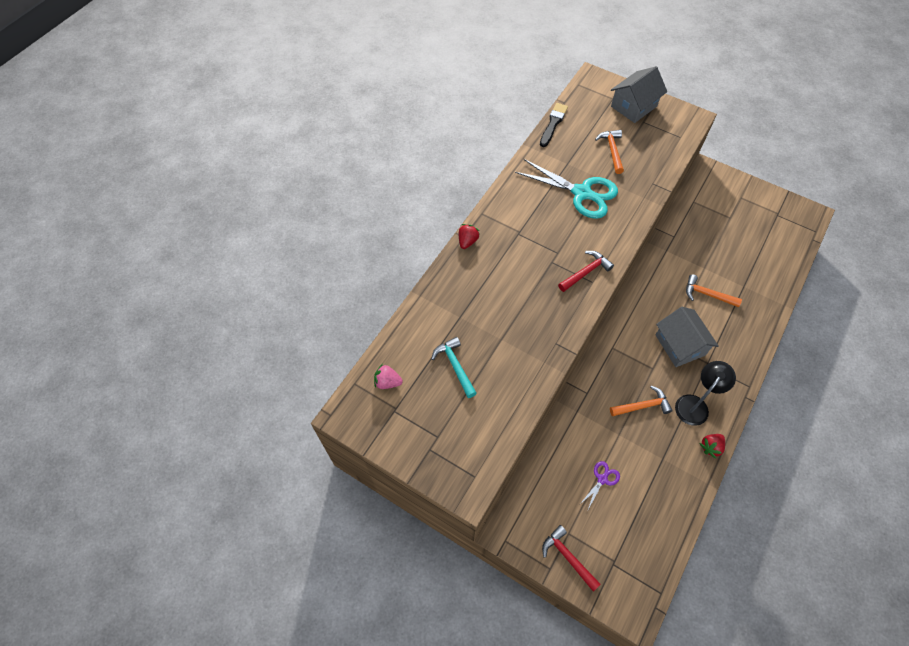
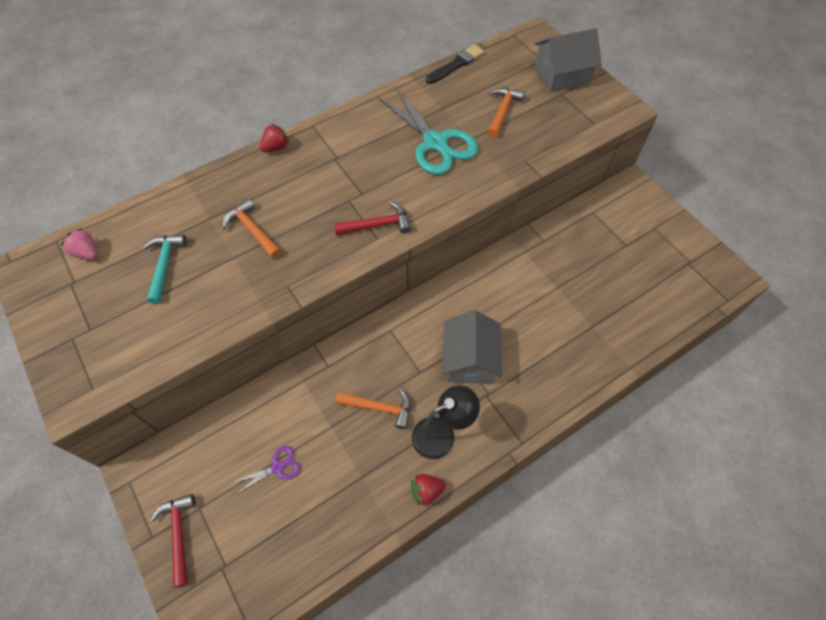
camera: 25 degrees right, 0 degrees up
(707, 294) = (540, 317): orange hammer -> orange hammer (252, 230)

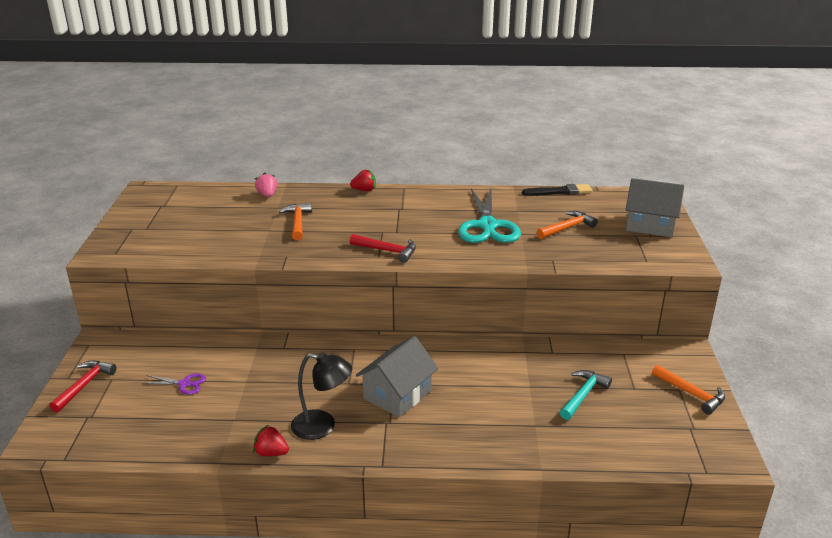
camera: 35 degrees right, 30 degrees down
(87, 253) = (187, 196): pink strawberry -> pink strawberry (267, 195)
(165, 265) = (223, 218): turquoise hammer -> turquoise hammer (583, 395)
(380, 407) = (293, 388): orange hammer -> orange hammer (691, 394)

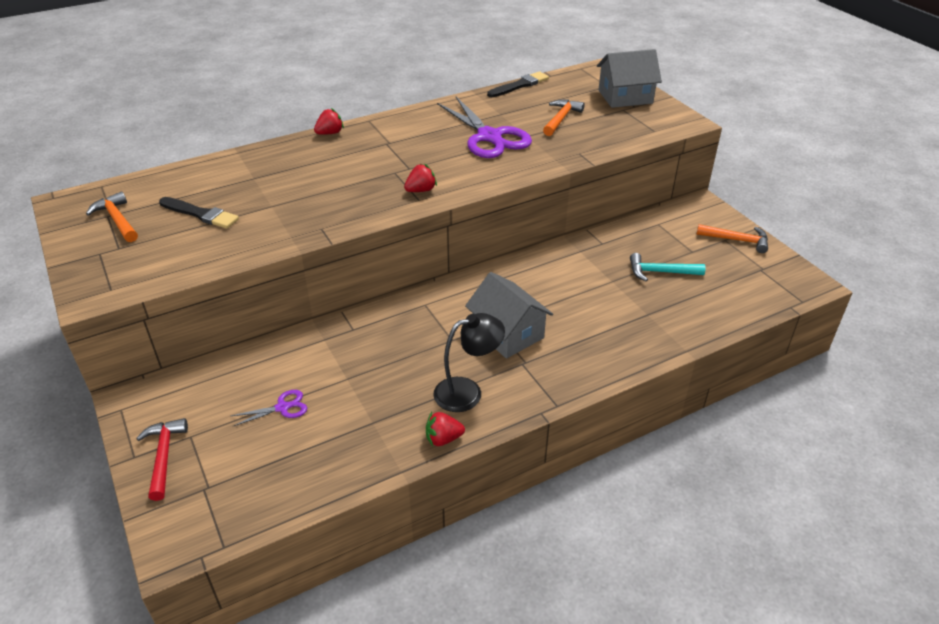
camera: 30 degrees left, 10 degrees up
(217, 222) = (201, 214): none -> black brush
(267, 195) = (227, 167): pink strawberry -> none
(297, 222) = (294, 188): orange hammer -> orange hammer (117, 220)
(387, 251) = (421, 190): red hammer -> red strawberry
(397, 394) = (507, 333): grey house -> grey house turned 45 degrees counterclockwise
(487, 226) = (489, 137): turquoise scissors -> purple scissors
(583, 395) = (660, 272): turquoise hammer -> turquoise hammer turned 90 degrees counterclockwise

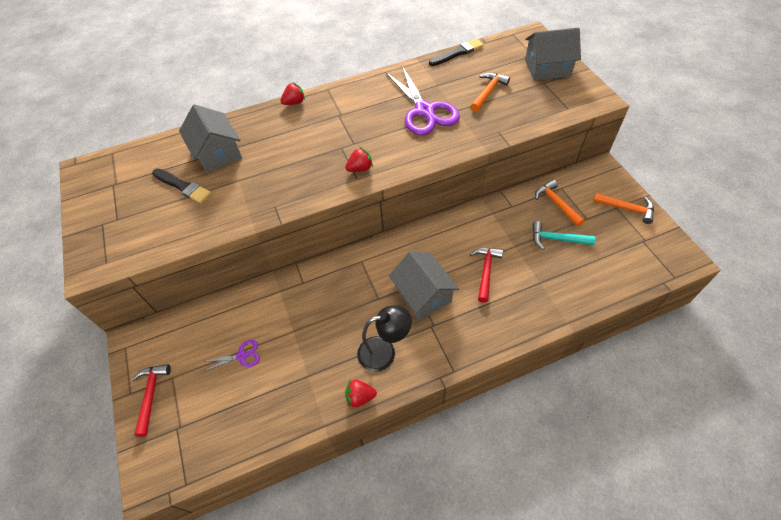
camera: 10 degrees right, 15 degrees up
(117, 220) = (119, 189): orange hammer -> orange hammer (556, 203)
(240, 182) = (217, 153): none -> grey house
(581, 306) = (486, 271): none -> red hammer

